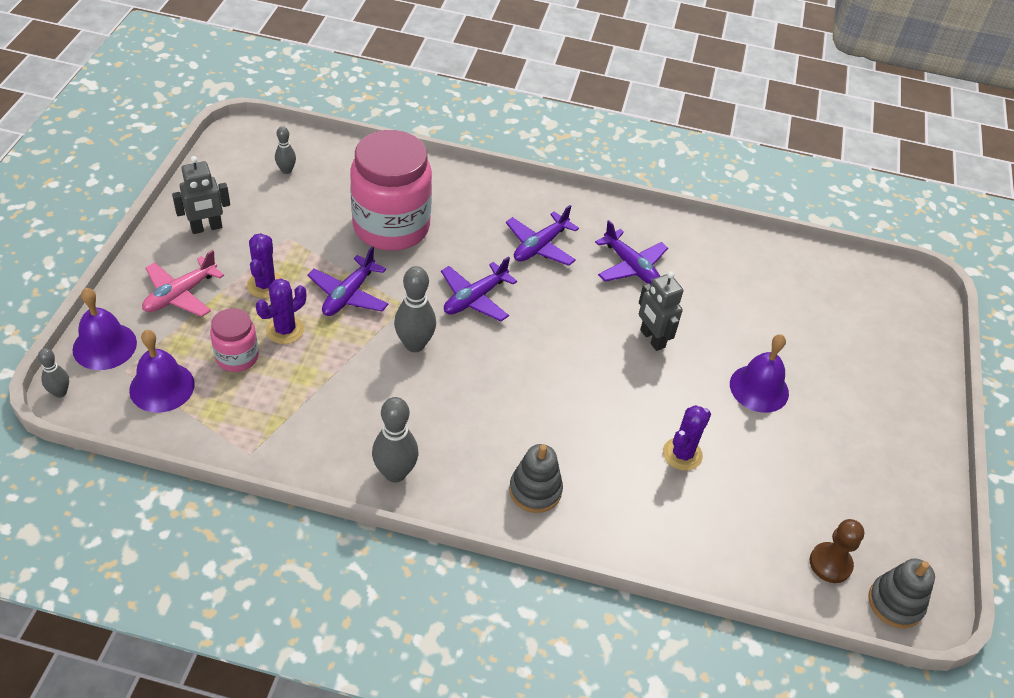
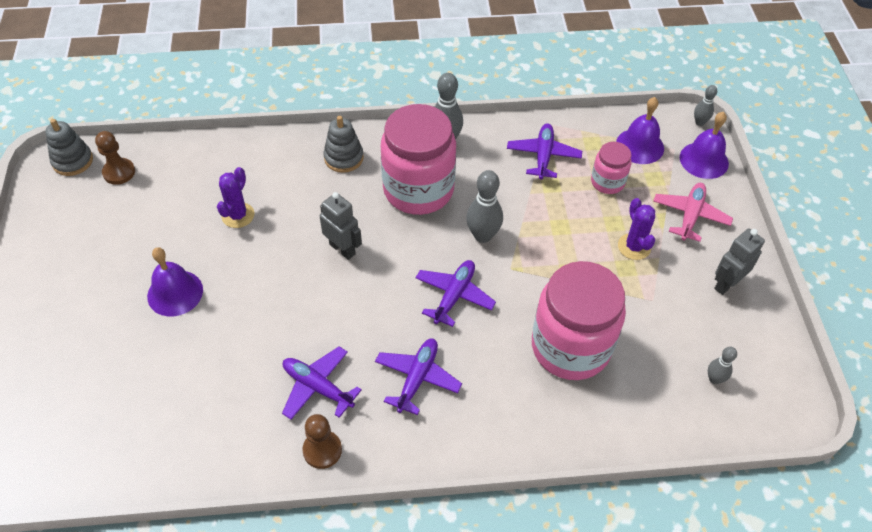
camera: 165 degrees right, 5 degrees up
(285, 330) = (589, 214): purple cactus -> none
(348, 295) = (562, 261): purple plane -> purple plane (543, 156)
(460, 418) = (418, 190): none -> pink jar
(638, 224) = (322, 450): none -> brown pawn
(652, 339) = (280, 310): grey robot -> grey robot (342, 249)

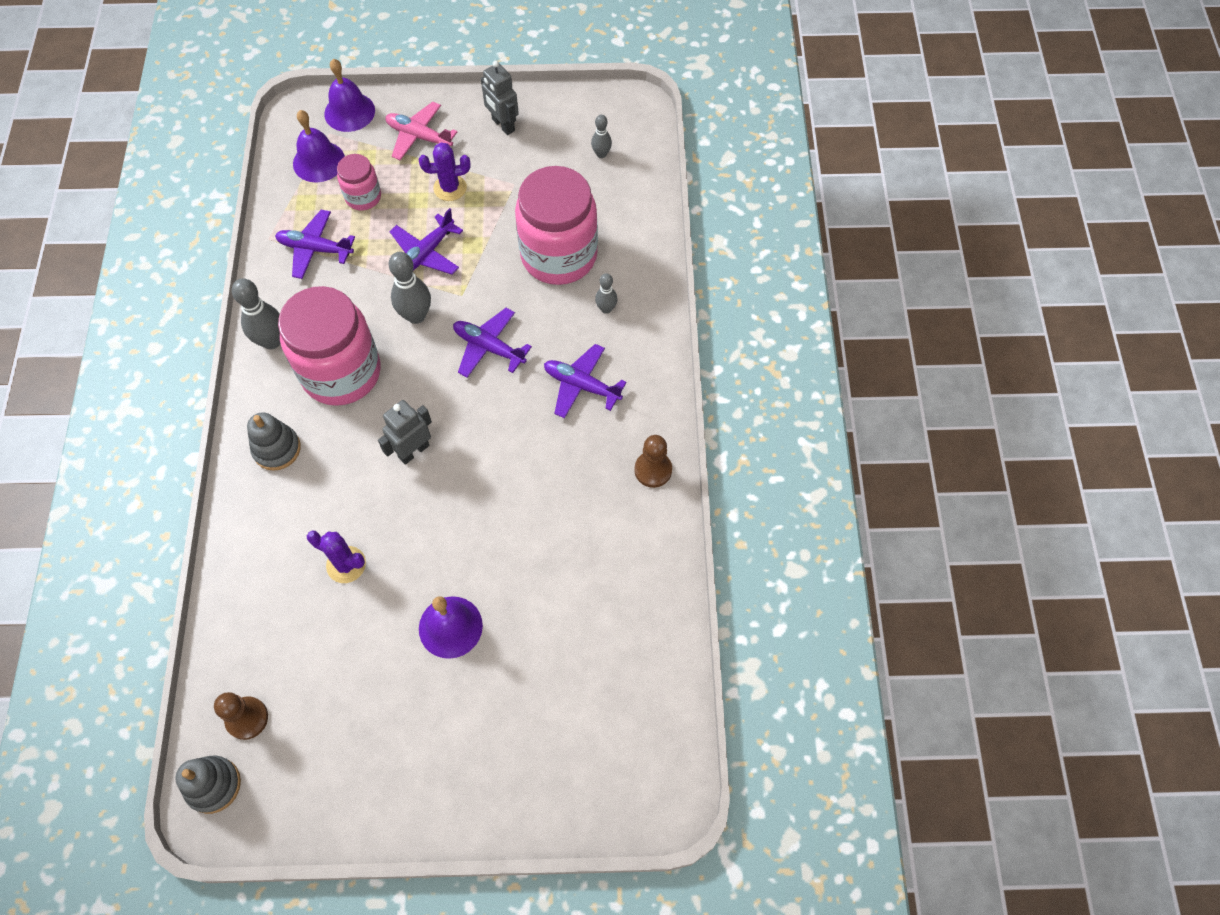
camera: 85 degrees left, 10 degrees up
(317, 387) = (584, 475): purple plane -> purple plane (426, 253)
(699, 122) = (296, 105): grey bowling pin -> grey bowling pin (606, 309)

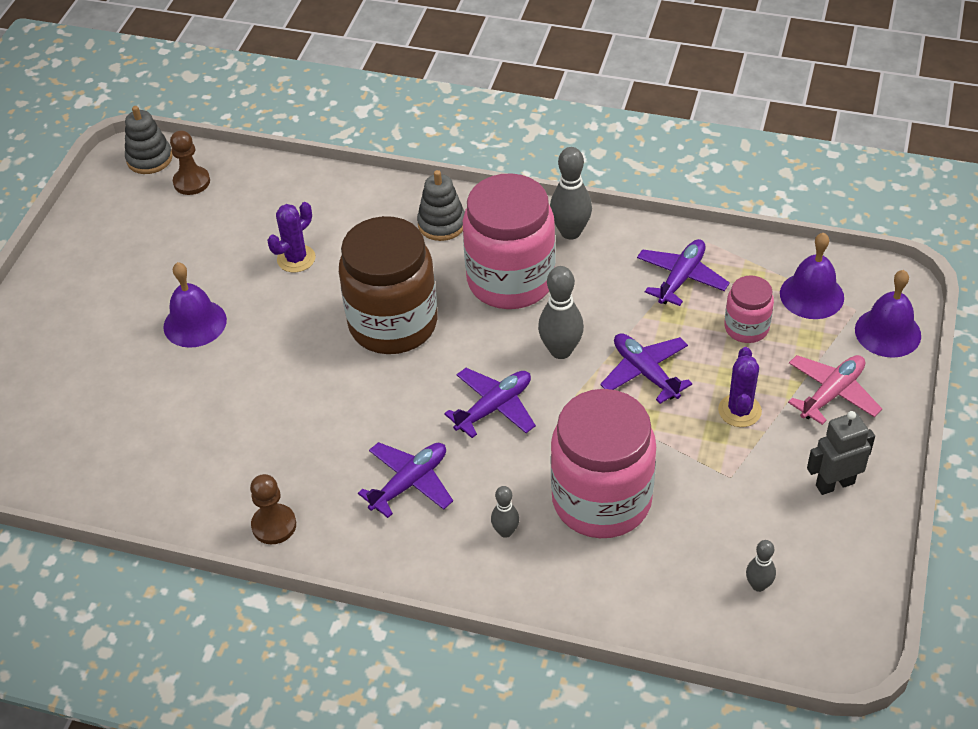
camera: 110 degrees right, 15 degrees down
(413, 451) = (393, 324): grey robot -> brown jar

